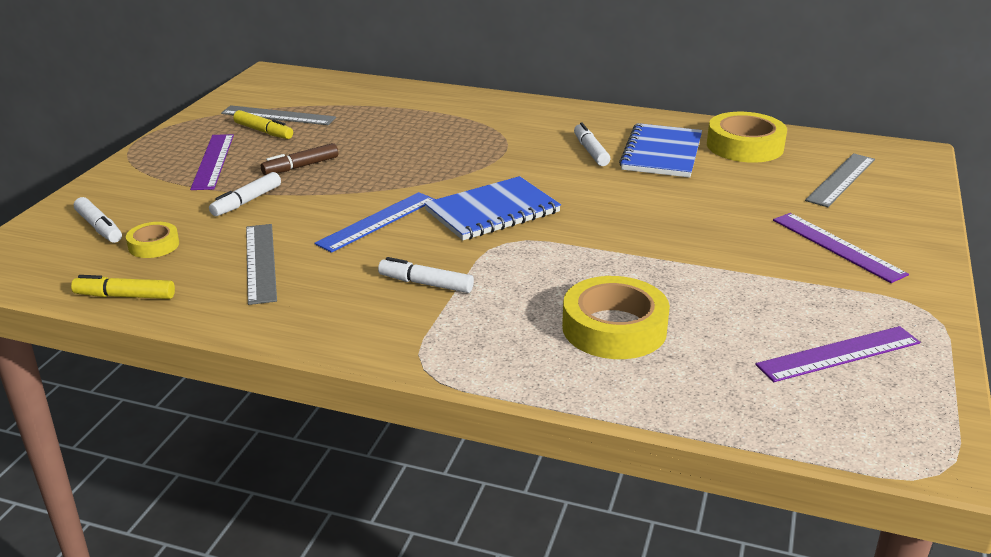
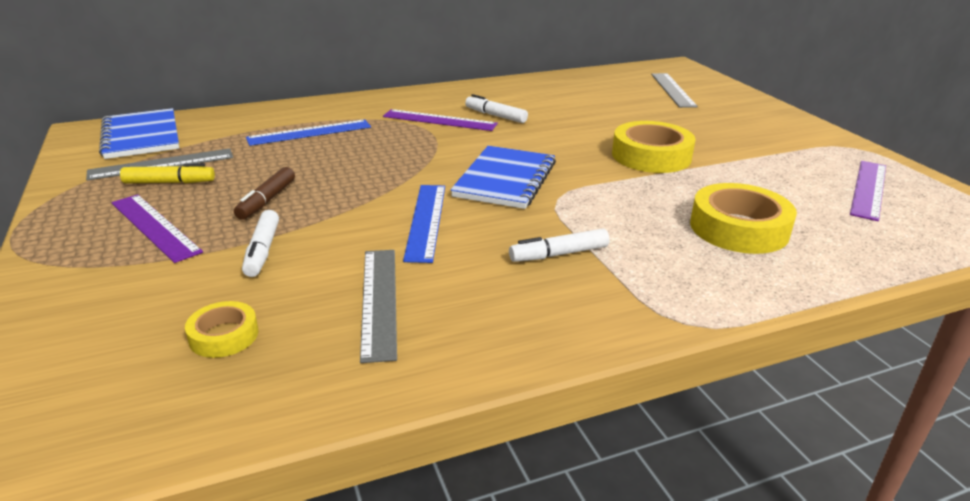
camera: 40 degrees left, 0 degrees up
(99, 227) = (113, 347): white marker -> none
(125, 296) = (282, 406): yellow marker -> none
(260, 262) = (379, 301): grey ruler -> grey ruler turned 45 degrees clockwise
(411, 120) = (309, 132): none -> blue ruler
(662, 153) = (545, 104): blue notebook -> blue notebook (141, 136)
(745, 146) = (585, 85): yellow tape -> yellow tape (651, 156)
(837, 246) = (745, 128): purple ruler -> purple ruler (439, 120)

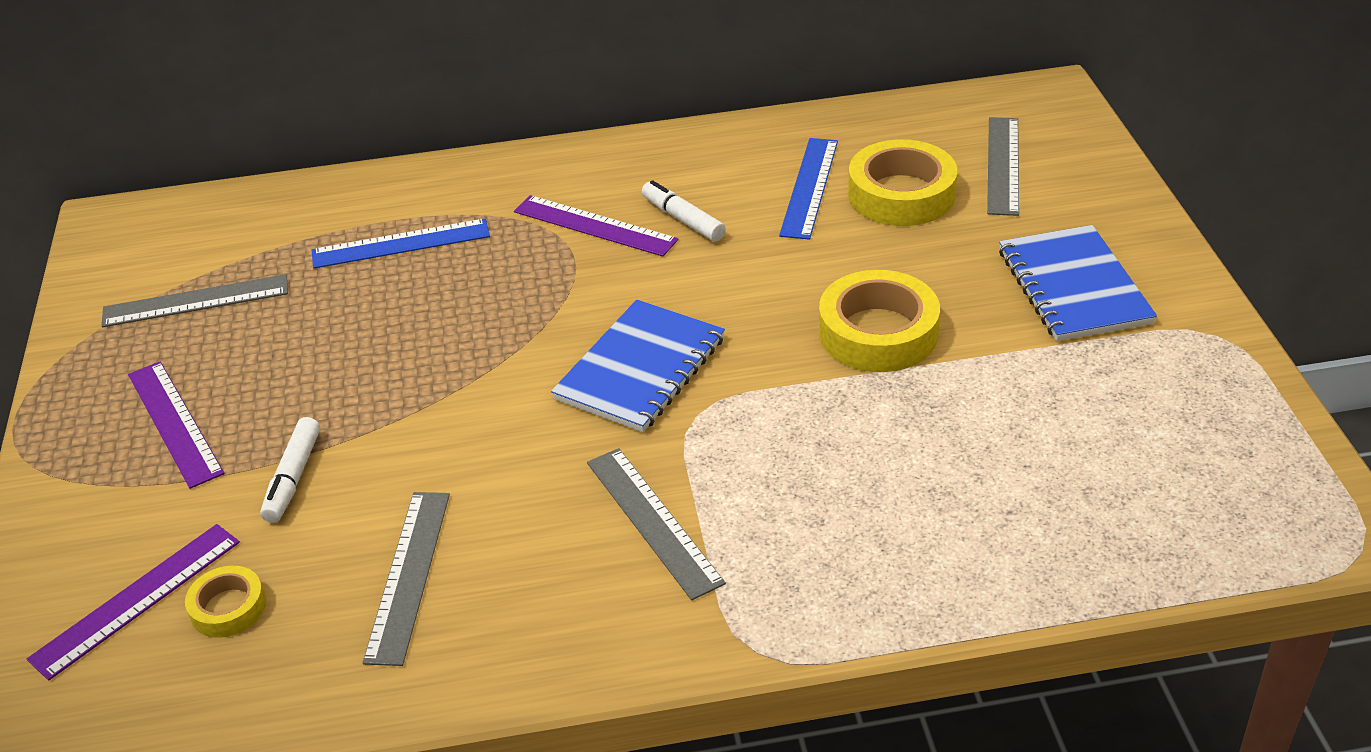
camera: 15 degrees right, 10 degrees up
(141, 136) = (176, 238): blue notebook -> blue notebook (1074, 287)
(169, 182) = (201, 339): yellow marker -> none
(267, 200) = (315, 385): brown marker -> none
(426, 221) = (506, 443): blue ruler -> blue ruler (809, 187)
(559, 254) = (653, 521): white marker -> grey ruler
(739, 228) = (922, 497): yellow tape -> yellow tape (901, 194)
(869, 189) = (1173, 434): purple ruler -> purple ruler (137, 599)

